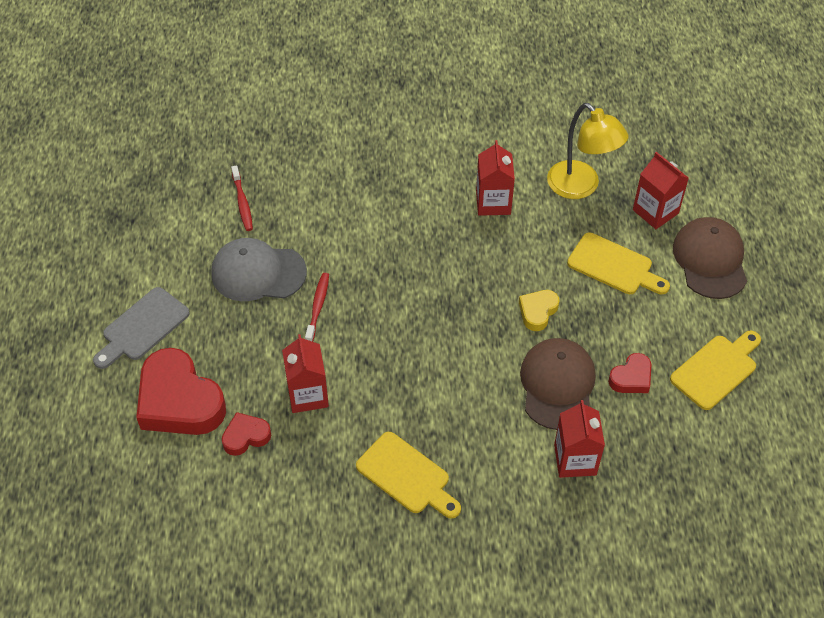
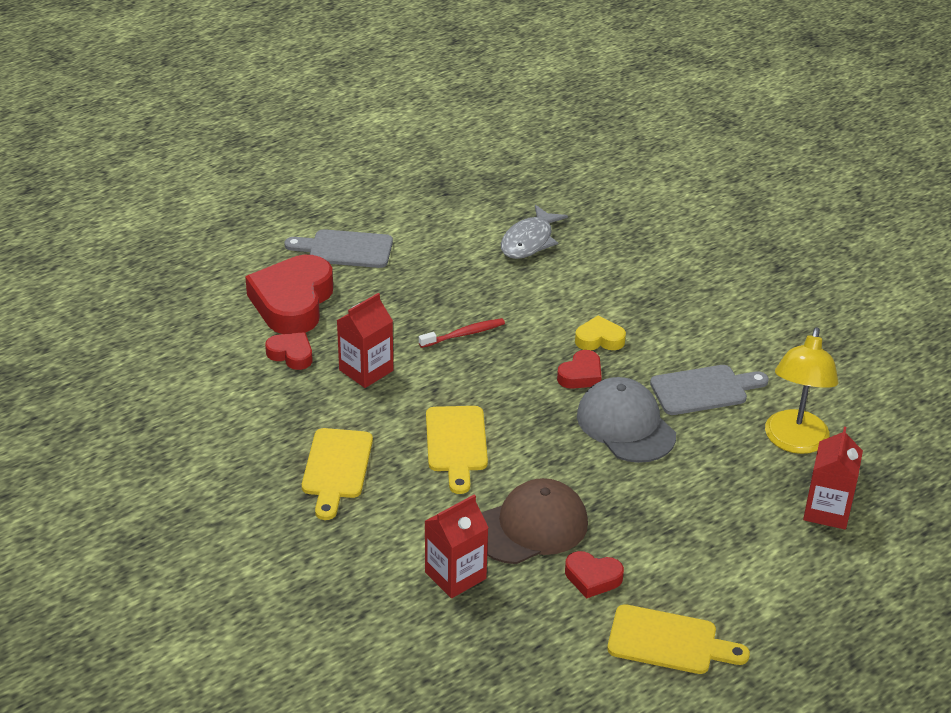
camera: 55 degrees right, 15 degrees down
(242, 203) = (529, 241): red toothbrush -> grey fish
(258, 273) = (464, 284): grey cap -> grey cap (625, 425)
(422, 262) = (581, 375): none -> red heart
(493, 202) = (704, 390): red carton -> grey cutting board
(538, 312) = (604, 476): yellow heart -> yellow heart (599, 339)
(614, 266) = (720, 508): yellow cutting board -> yellow cutting board (456, 444)
(710, 260) = (810, 580): brown cap -> none

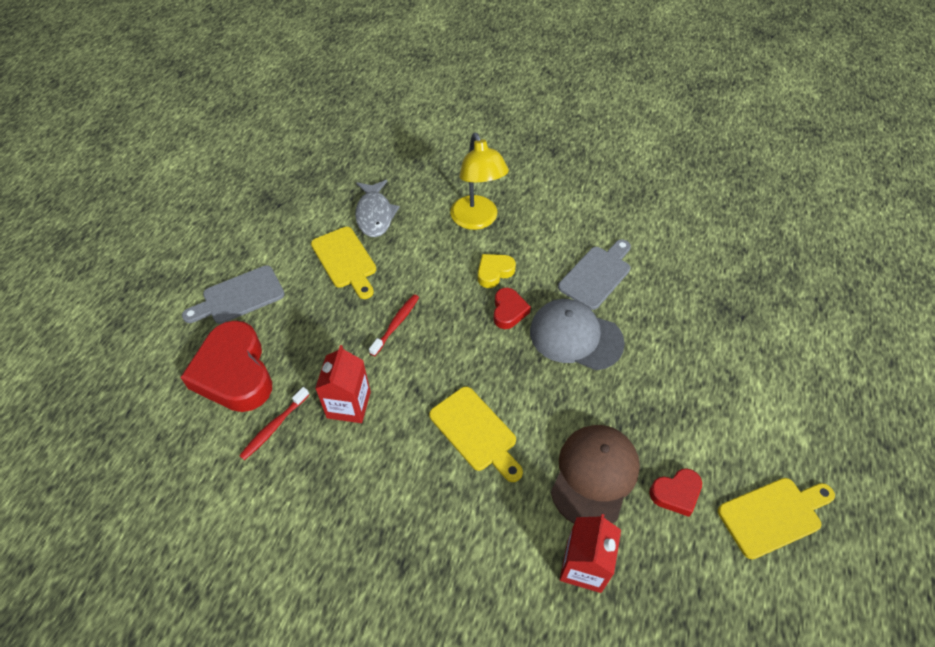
camera: 35 degrees left, 15 degrees up
(291, 354) = (274, 427): red heart -> red toothbrush
(336, 468) = (404, 521): yellow cutting board -> yellow cutting board (345, 260)
(794, 442) = (687, 283): yellow lamp -> yellow lamp (477, 220)
(827, 510) = (755, 327): red carton -> none

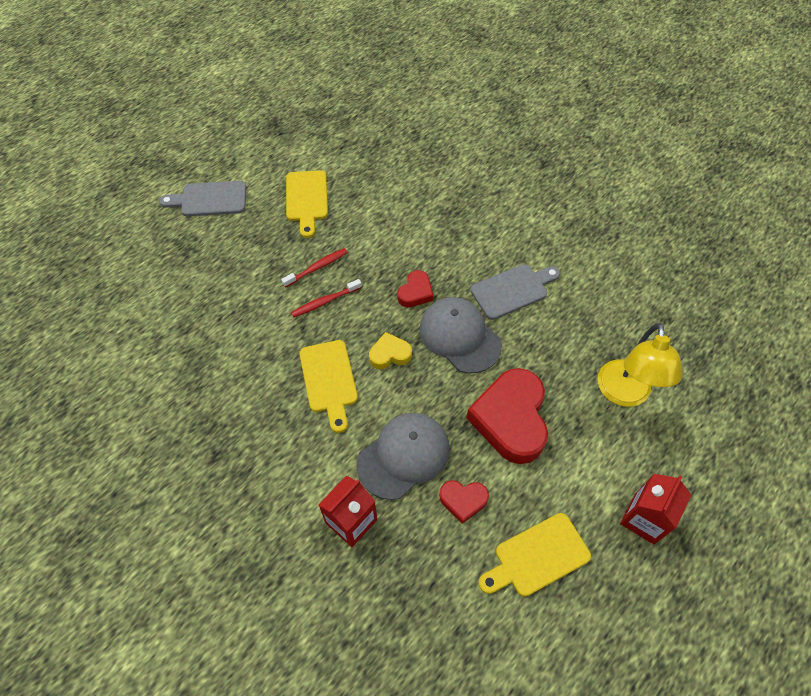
camera: 25 degrees right, 5 degrees up
(234, 373) = (174, 259): red heart -> red heart (510, 419)
(274, 427) = (180, 312): red toothbrush -> red toothbrush (325, 301)
(348, 405) = (244, 318): red carton -> red carton (644, 519)
(375, 214) = (352, 168): grey fish -> none
(477, 220) = (436, 203): yellow lamp -> yellow lamp (624, 394)
(494, 272) = (423, 254): yellow heart -> yellow heart (390, 354)
(594, 475) = (403, 456): brown cap -> grey cap
(773, 515) = (537, 556): yellow cutting board -> yellow cutting board turned 150 degrees clockwise

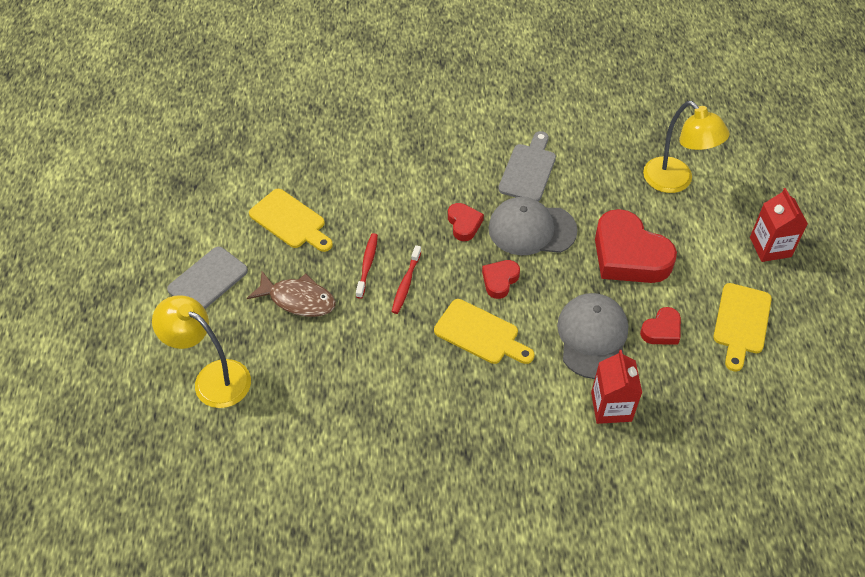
camera: 45 degrees left, 5 degrees down
(142, 263) = (213, 378): none -> yellow lamp
(248, 255) = (298, 299): none -> brown fish
(390, 354) = (500, 280): yellow heart -> red heart

